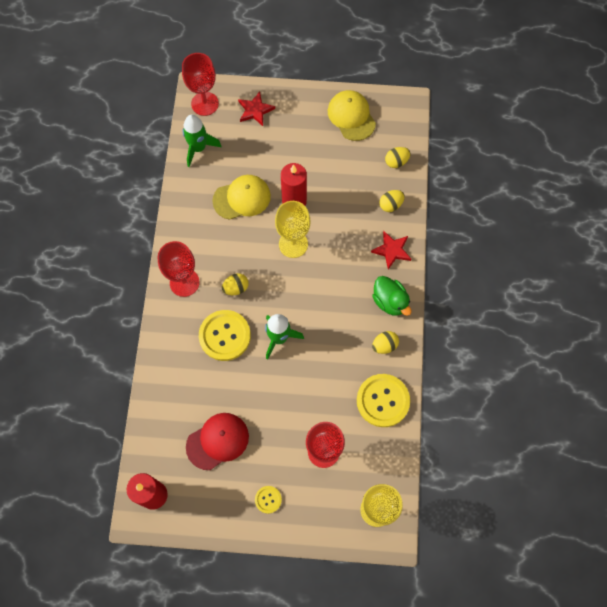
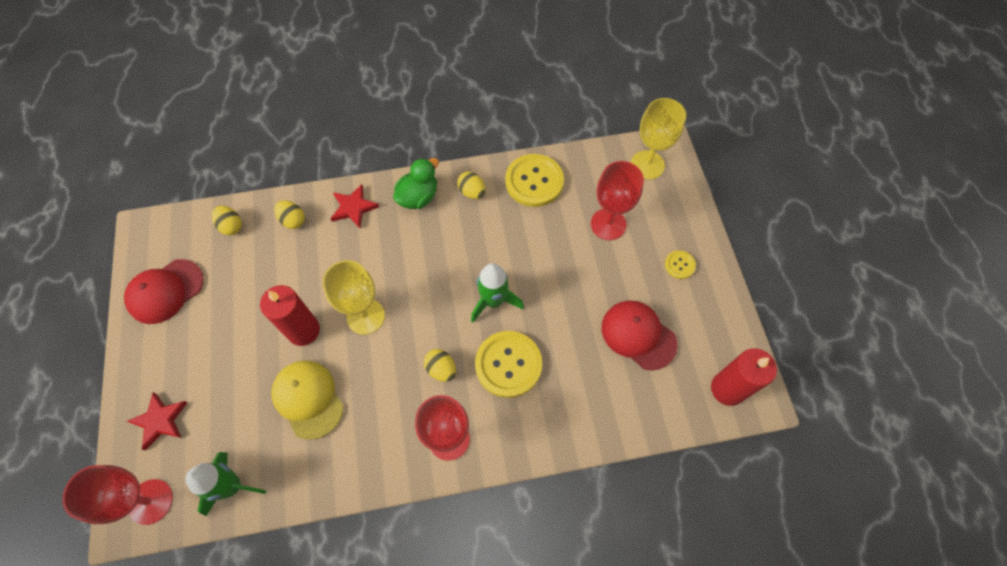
camera: 105 degrees left, 5 degrees down
(351, 116) = (165, 291): yellow cap -> red cap

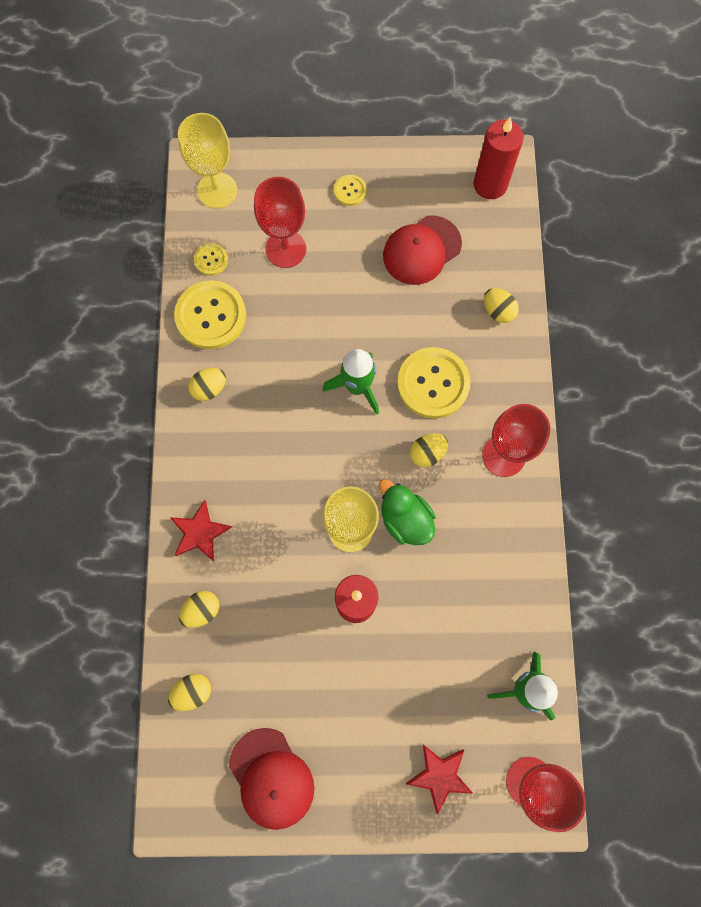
camera: 80 degrees left, 10 degrees up
(308, 399) = (439, 601): yellow cap -> none
(418, 197) = (202, 452): green duck -> green duck (405, 519)
(583, 172) = (211, 260): none -> yellow button
(593, 414) = (498, 311): none -> yellow egg

